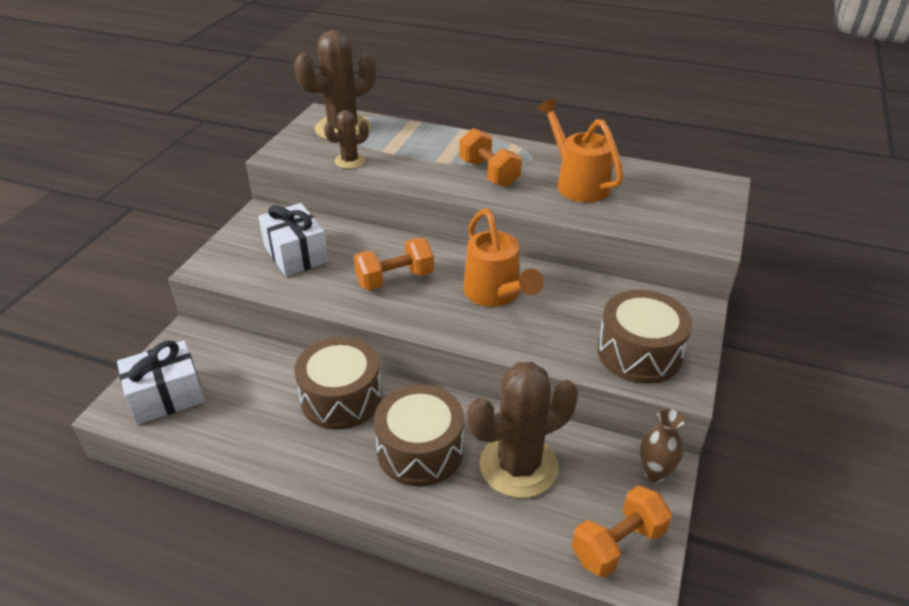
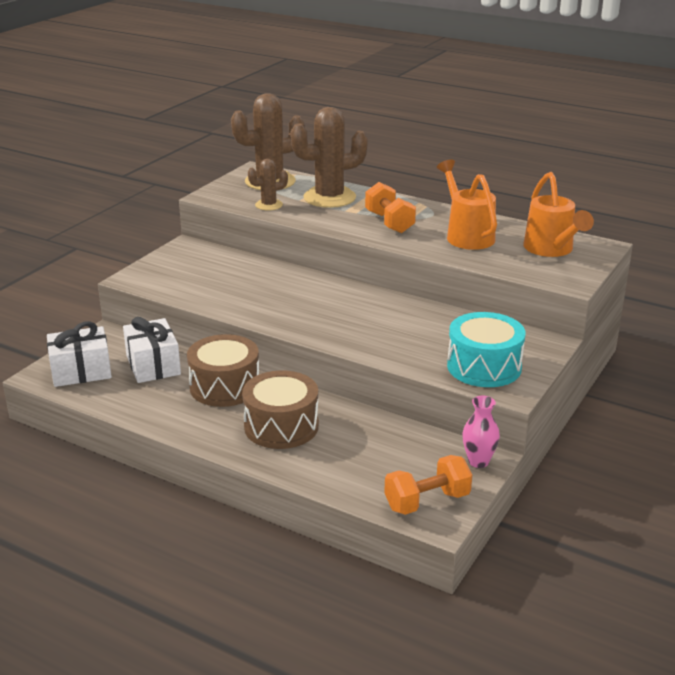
camera: 10 degrees right, 10 degrees down
(296, 254) = (208, 275): white gift -> white gift (153, 365)
(395, 279) = (288, 299): orange dumbbell -> none
(496, 294) = (373, 317): orange watering can -> orange watering can (551, 250)
(518, 466) = (361, 445): brown cactus -> brown cactus (329, 198)
(639, 353) = (484, 367): brown drum -> turquoise drum
(655, 472) = (478, 461): brown vase -> pink vase

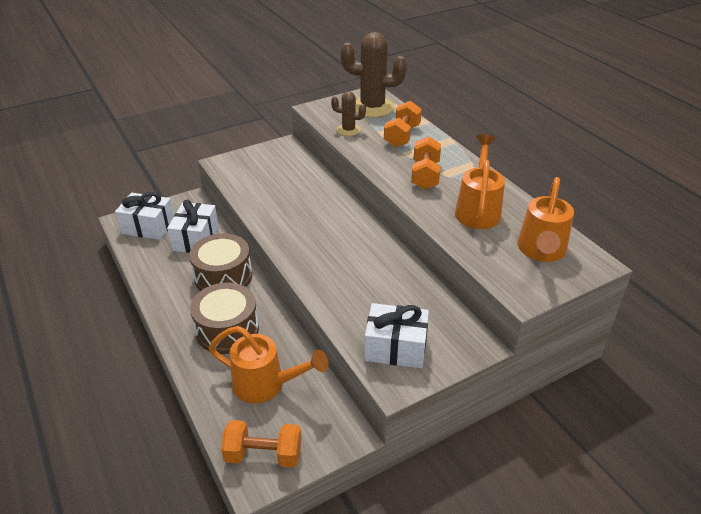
camera: 30 degrees right, 10 degrees up
(329, 198) = (402, 136): brown cactus -> orange dumbbell
(370, 453) = (266, 385): none -> orange watering can
(478, 461) = (340, 434): pink vase -> none
(484, 367) = (395, 348): turquoise drum -> white gift

